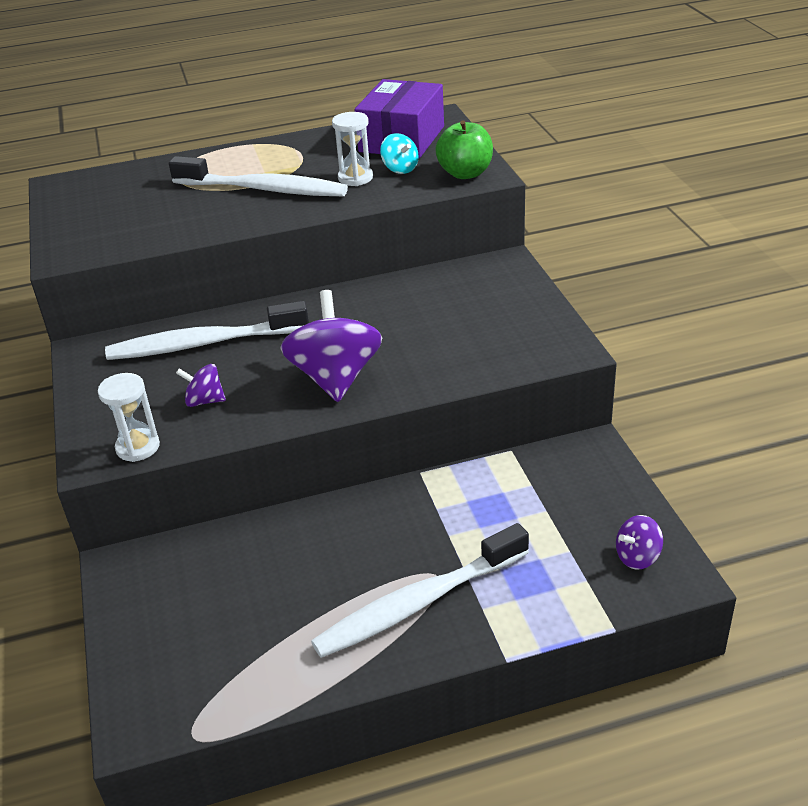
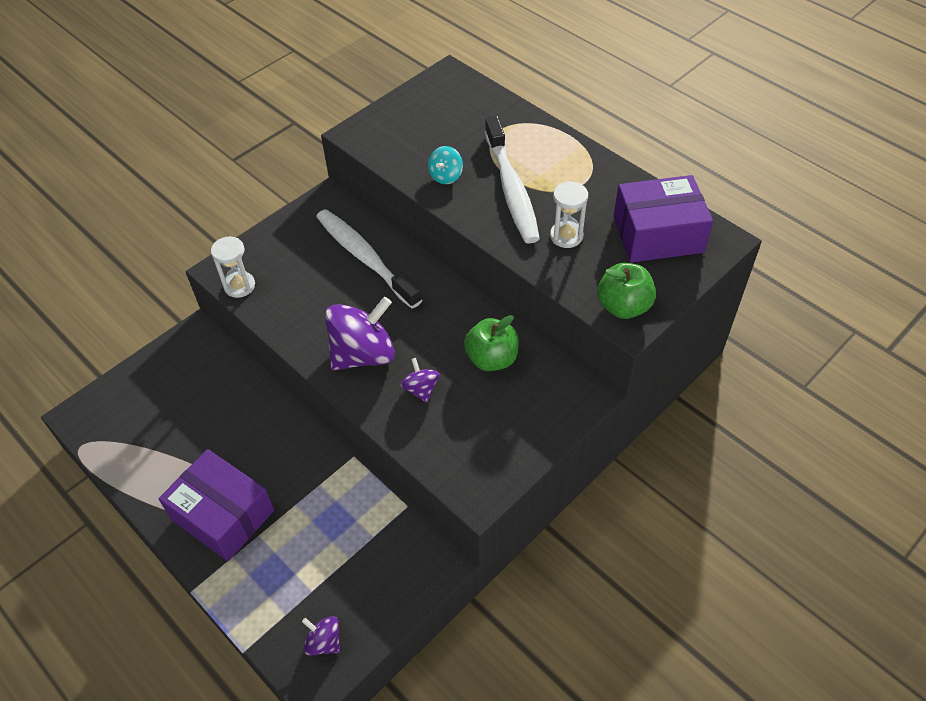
camera: 60 degrees right, 15 degrees up
(205, 401) = (302, 294): purple spinning top -> purple spinning top (421, 389)
(400, 169) = (602, 258): turquoise spinning top -> turquoise spinning top (446, 176)
(418, 300) = (491, 359): none -> green apple
(418, 603) = (223, 515): white toothbrush -> purple box

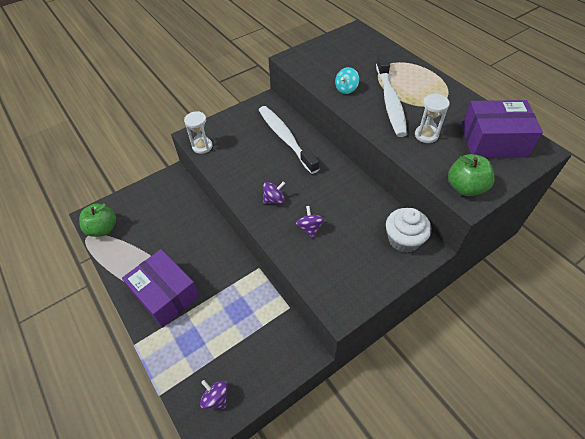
camera: 10 degrees right, 0 degrees up
(363, 354) = (274, 199): purple spinning top -> purple spinning top, size x0.49
(491, 359) = (362, 214): green apple -> green apple (103, 229)
(553, 387) = (403, 240): none -> white cupcake

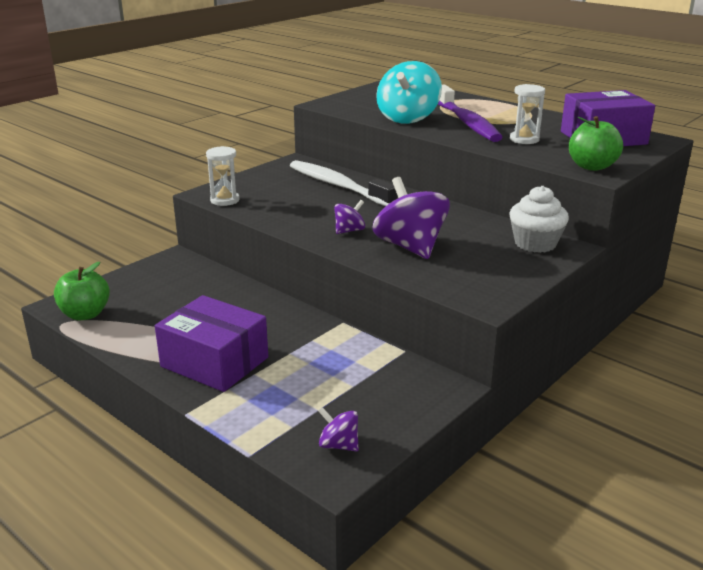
camera: 15 degrees left, 25 degrees down
(310, 228) = (410, 247): purple spinning top -> purple spinning top, size x2.06
(346, 89) = (408, 118): turquoise spinning top -> turquoise spinning top, size x2.06
(390, 101) = (467, 122): white toothbrush -> purple toothbrush

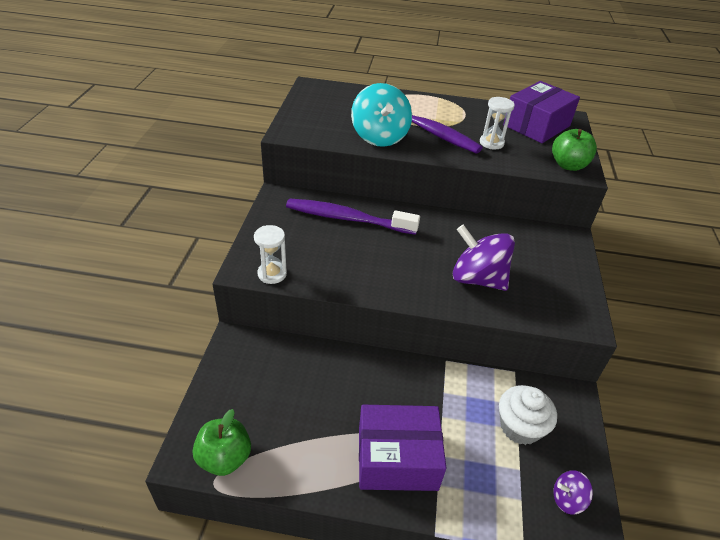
camera: 35 degrees left, 15 degrees up
(337, 185) = (347, 218): white toothbrush -> purple toothbrush
(349, 231) = (415, 276): purple spinning top -> none
(535, 243) = (550, 241): white cupcake -> white cupcake (520, 427)

